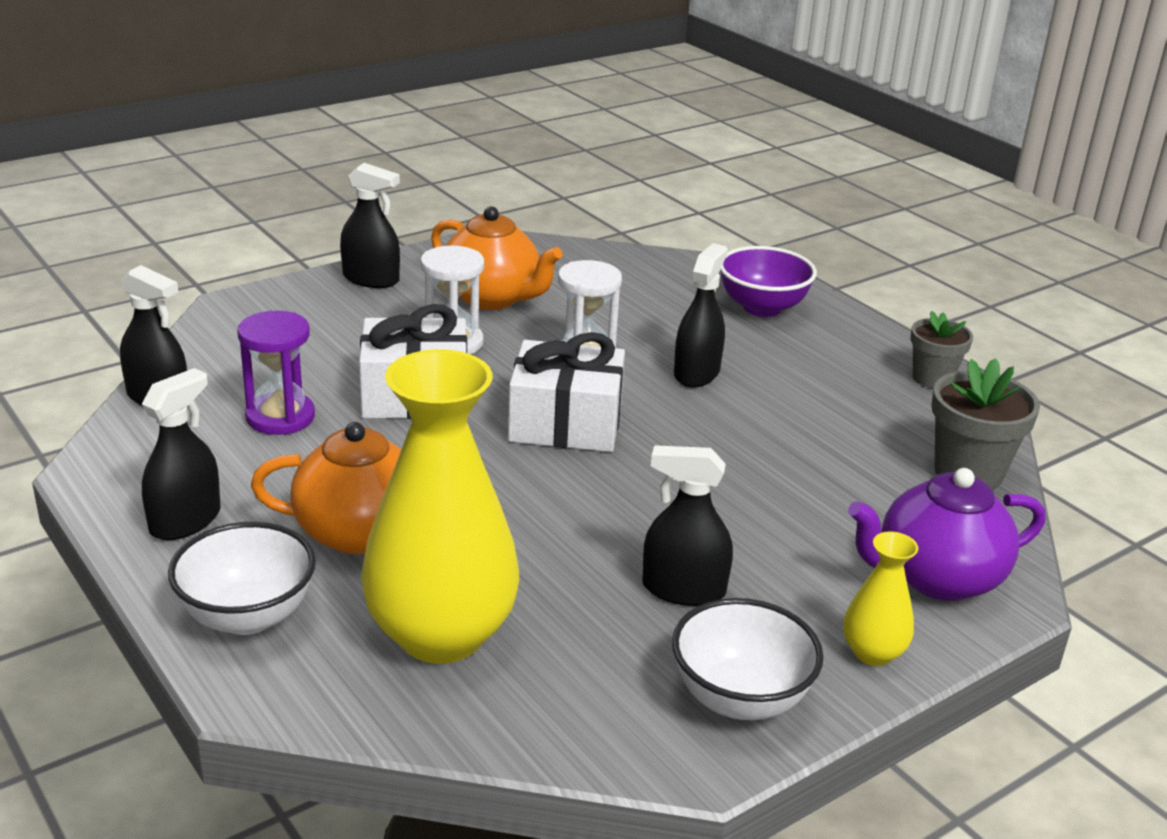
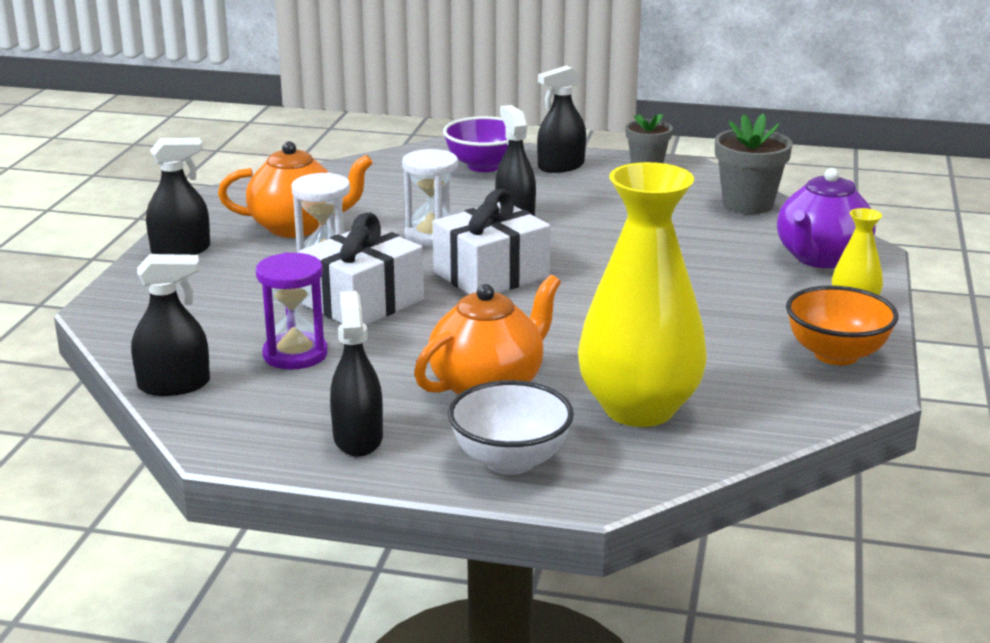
camera: 40 degrees left, 5 degrees down
(683, 589) = (718, 323): black spray bottle -> black spray bottle (561, 166)
(740, 698) = (836, 355): white bowl -> orange bowl

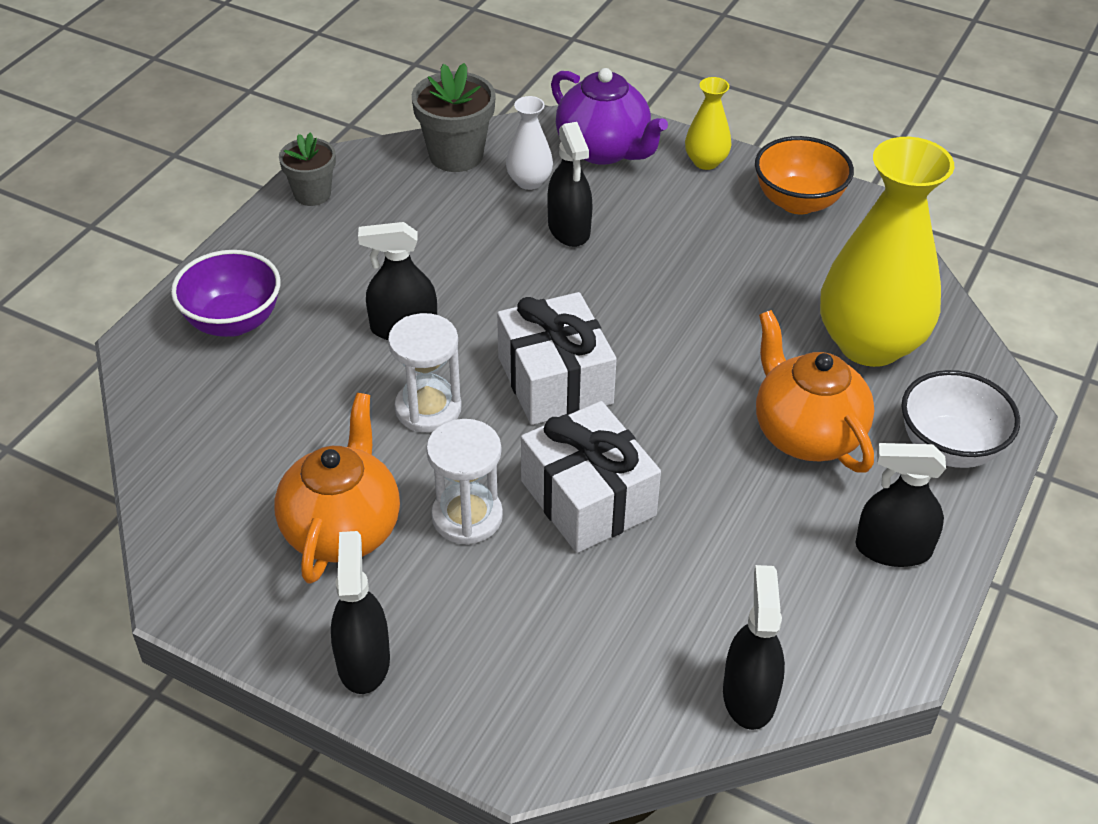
camera: 75 degrees left, 20 degrees up
(295, 354) = (702, 576): purple hourglass -> none
(561, 166) = (273, 258): black spray bottle -> black spray bottle (569, 229)
(741, 235) = (529, 181): none -> white vase

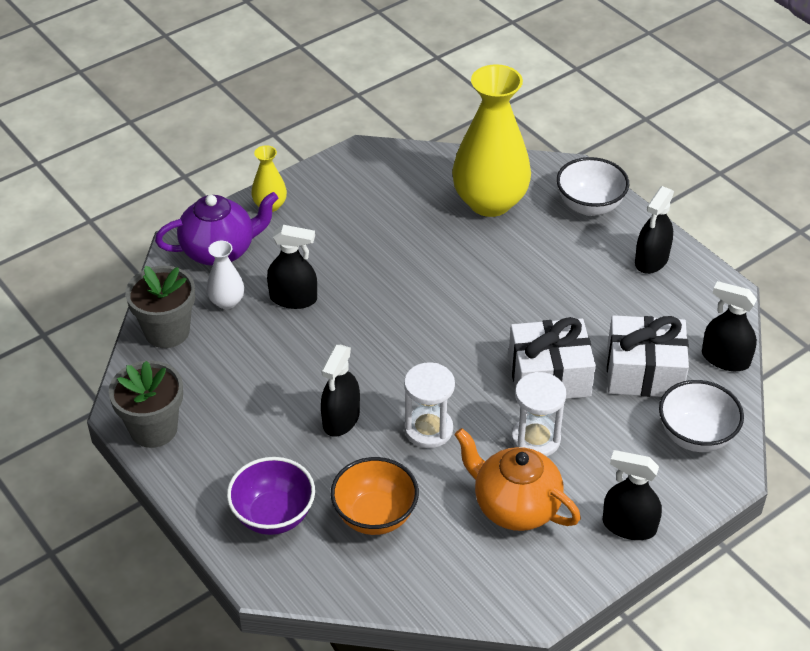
camera: 65 degrees left, 0 degrees up
(312, 194) = (153, 429): grey flower pot -> grey flower pot, size x1.52
(555, 380) = (438, 356): white gift -> white gift (644, 372)
(570, 697) = (695, 436): none -> white bowl
(798, 202) = (341, 179): orange bowl -> orange bowl (375, 516)
(806, 434) = (548, 259): orange teapot -> none

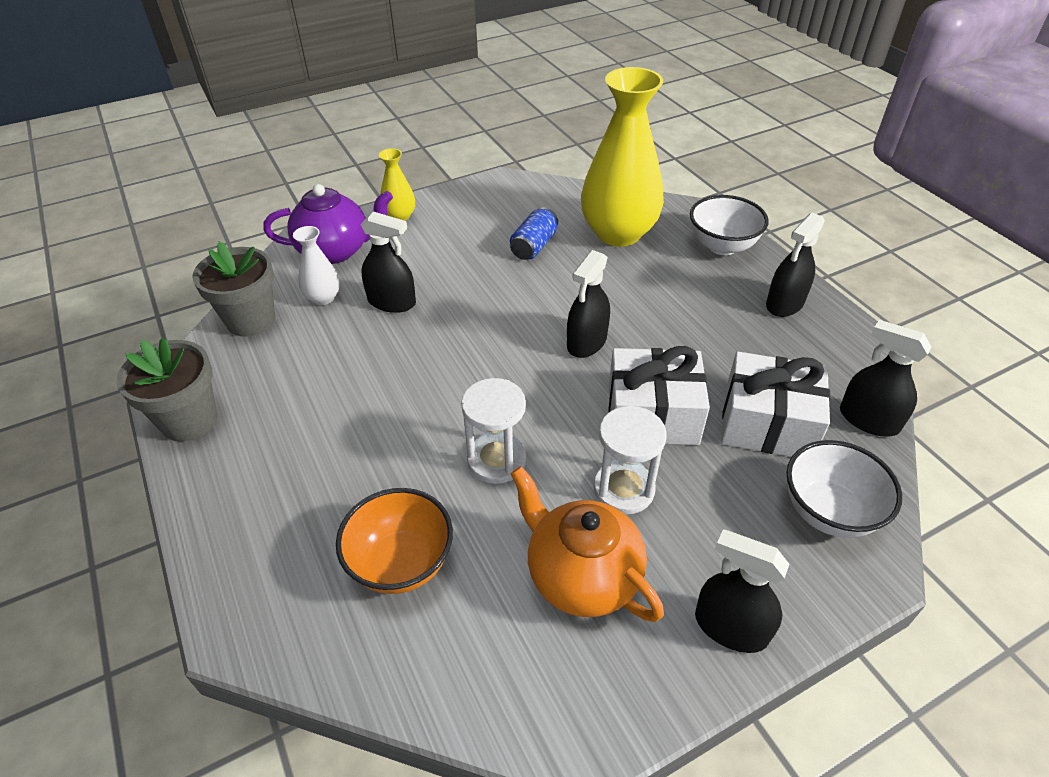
camera: 10 degrees right, 0 degrees up
(273, 515) = (278, 545): purple bowl -> none
(341, 419) = (399, 435): black spray bottle -> black spray bottle (587, 342)
(411, 225) = (534, 246): none -> blue can

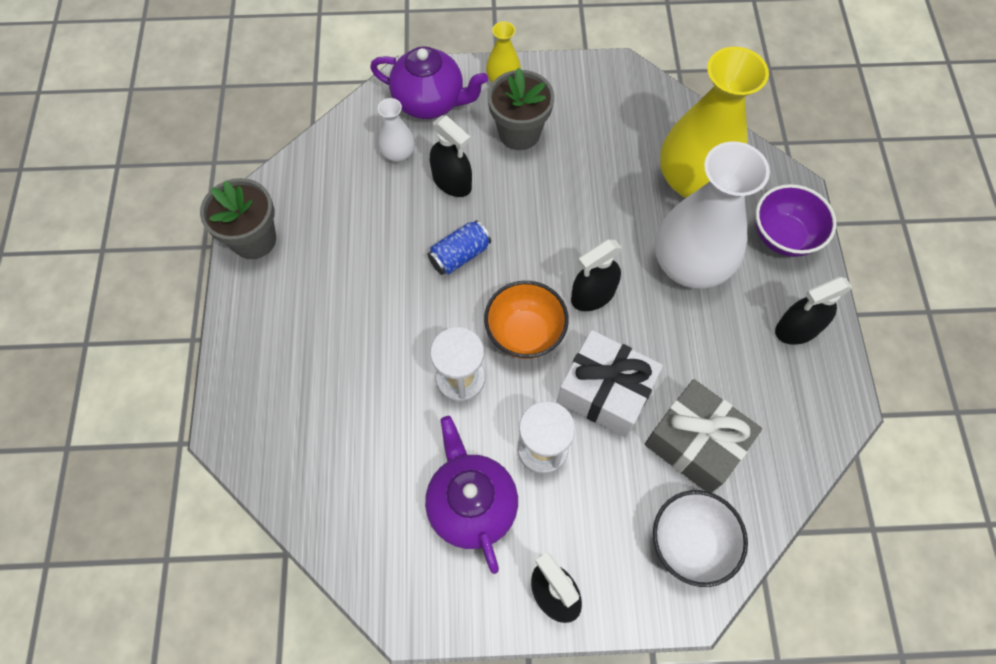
camera: 25 degrees right, 20 degrees up
(251, 320) = (332, 155): grey flower pot -> grey flower pot (519, 133)
(401, 563) = (352, 434): orange bowl -> orange bowl (525, 333)
(534, 246) = (605, 165): blue can -> blue can (459, 255)
(581, 576) = (471, 504): orange teapot -> purple teapot
(659, 290) = (690, 265): none -> white vase
(722, 246) = (783, 236): white bowl -> purple bowl
(767, 423) = (695, 443): white gift -> grey gift
(868, 420) = (785, 479): black spray bottle -> none

